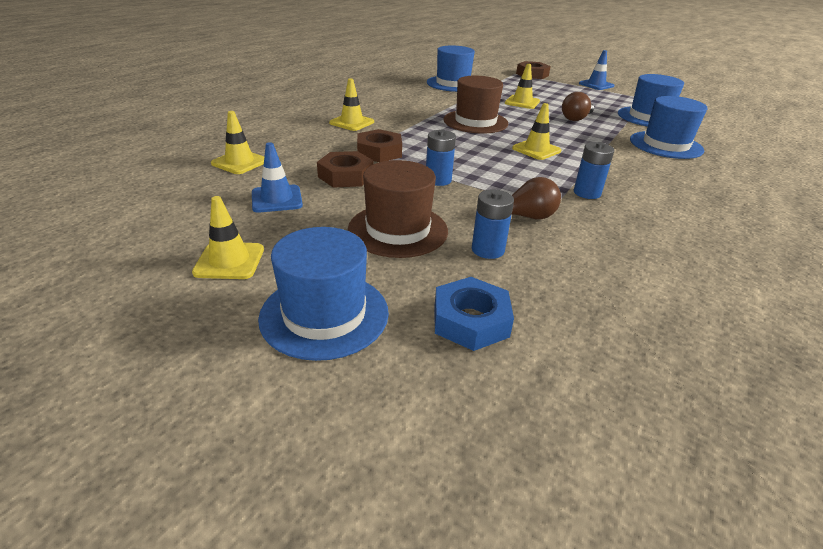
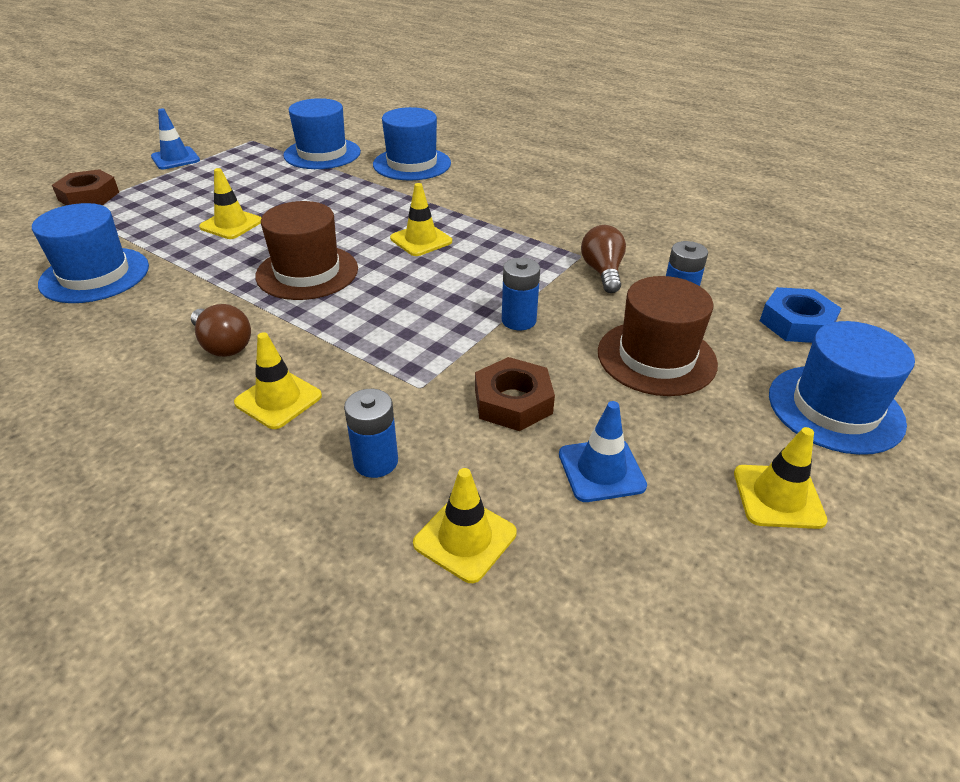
camera: 85 degrees left, 5 degrees up
(379, 152) = (422, 368): brown nut -> none
(576, 118) = (314, 197): brown light bulb -> brown light bulb (223, 345)
(587, 193) = (540, 229): blue battery -> blue battery (376, 461)

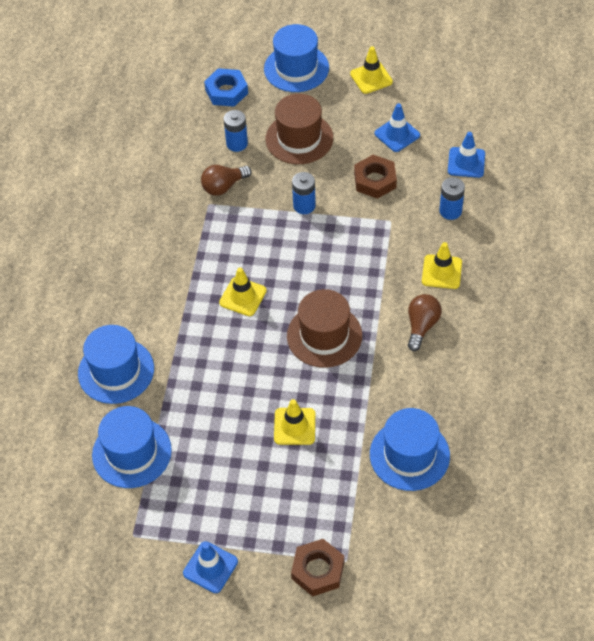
camera: 115 degrees left, 15 degrees up
(465, 538) = (466, 162): yellow traffic cone -> blue traffic cone

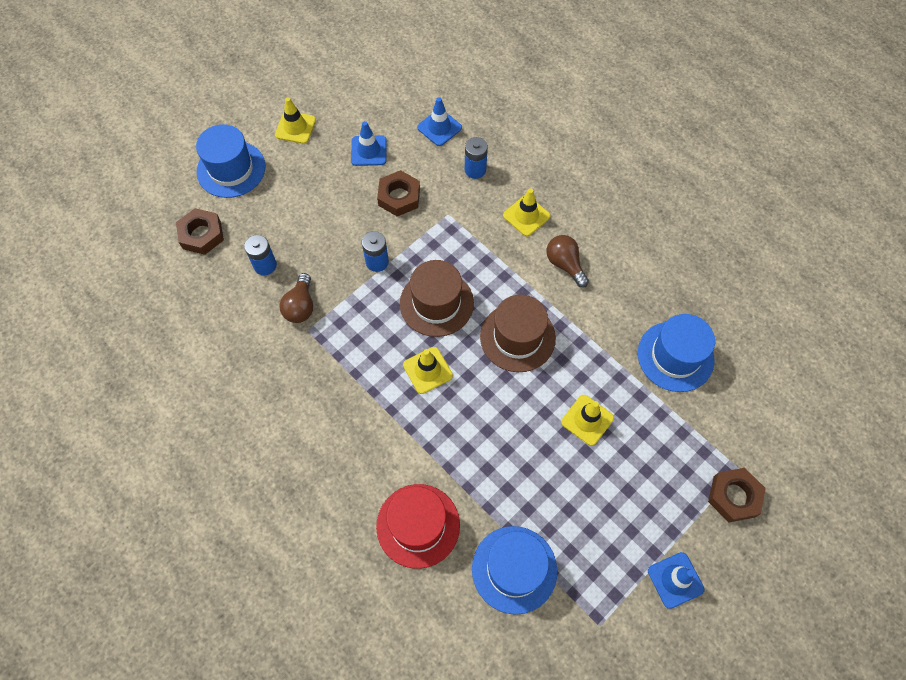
camera: 55 degrees left, 10 degrees up
(116, 371) = (418, 525): blue hat -> red hat
(226, 91) = (201, 234): blue nut -> brown nut
(299, 138) = (305, 218): brown hat -> brown hat (436, 303)

